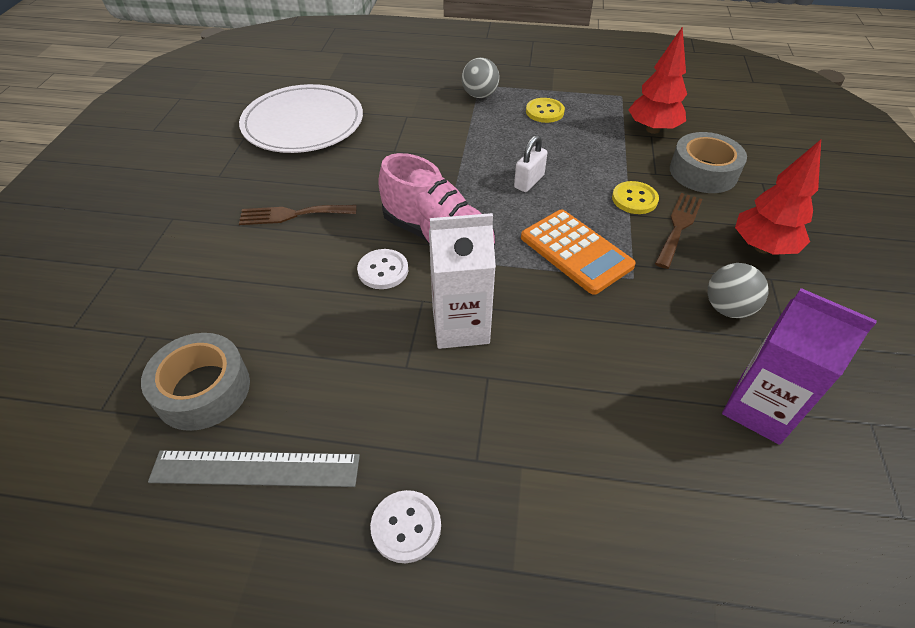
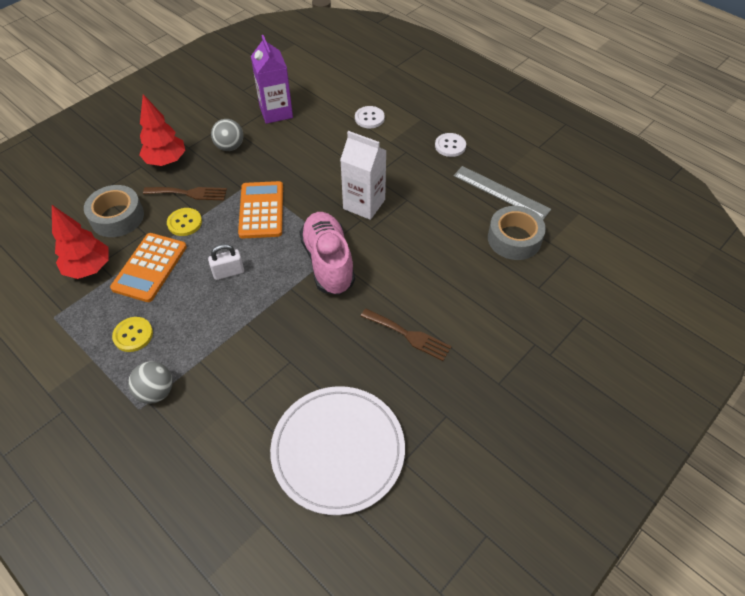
camera: 145 degrees left, 5 degrees up
(383, 270) = (379, 257): white button -> white button (369, 118)
(604, 152) = (150, 267): none -> orange calculator
(678, 227) = (188, 193): brown fork -> brown fork turned 150 degrees counterclockwise

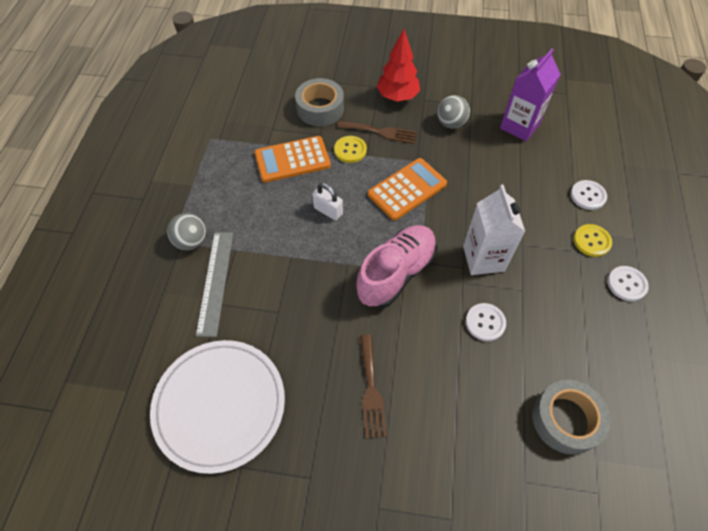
camera: 55 degrees right, 5 degrees up
(89, 268) = (263, 126): red tree -> none
(133, 335) = (228, 193): yellow button -> yellow button (591, 241)
(188, 193) = (380, 132): brown fork -> brown fork turned 45 degrees counterclockwise
(413, 236) = (485, 322): none -> white button
(501, 192) = (614, 369): grey ruler -> grey ruler (215, 282)

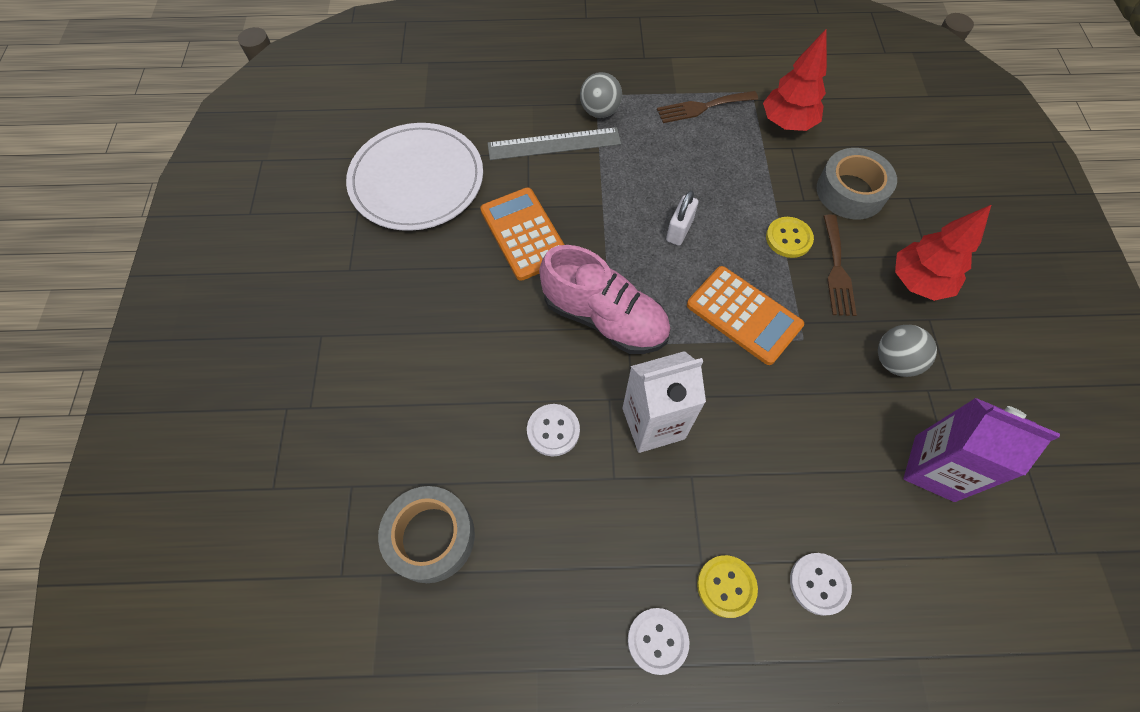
camera: 80 degrees right, 5 degrees up
(249, 126) = (787, 123): none -> red tree
(292, 160) = (748, 178): orange calculator -> orange calculator (524, 234)
(371, 389) = (448, 311): brown fork -> brown fork (703, 107)

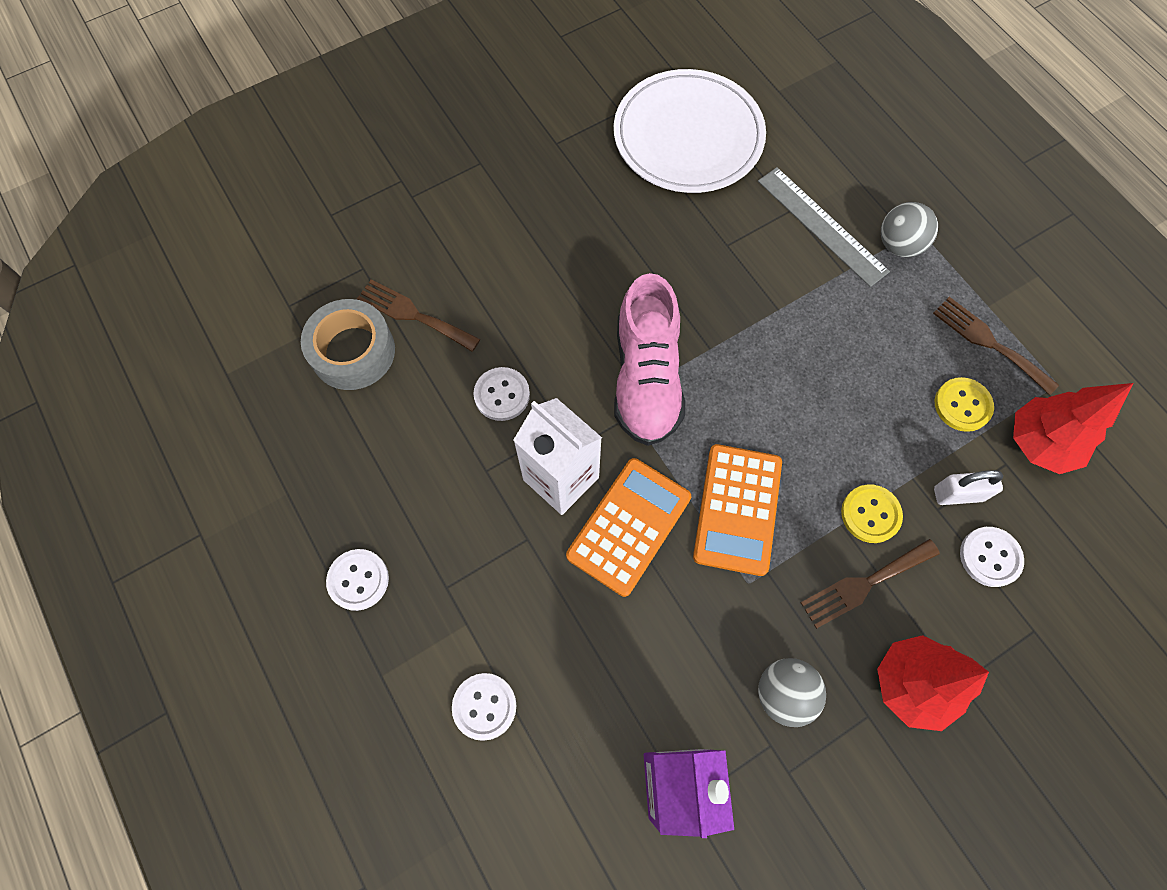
camera: 60 degrees right, 5 degrees up
(431, 464) = (414, 315): none -> brown fork
(524, 234) = (693, 259): orange calculator -> orange calculator (629, 526)
(679, 230) = (800, 397): white padlock -> white padlock (958, 494)
(726, 586) = (437, 619): yellow button -> yellow button (962, 405)
(850, 192) = (990, 557): grey tape -> white button

